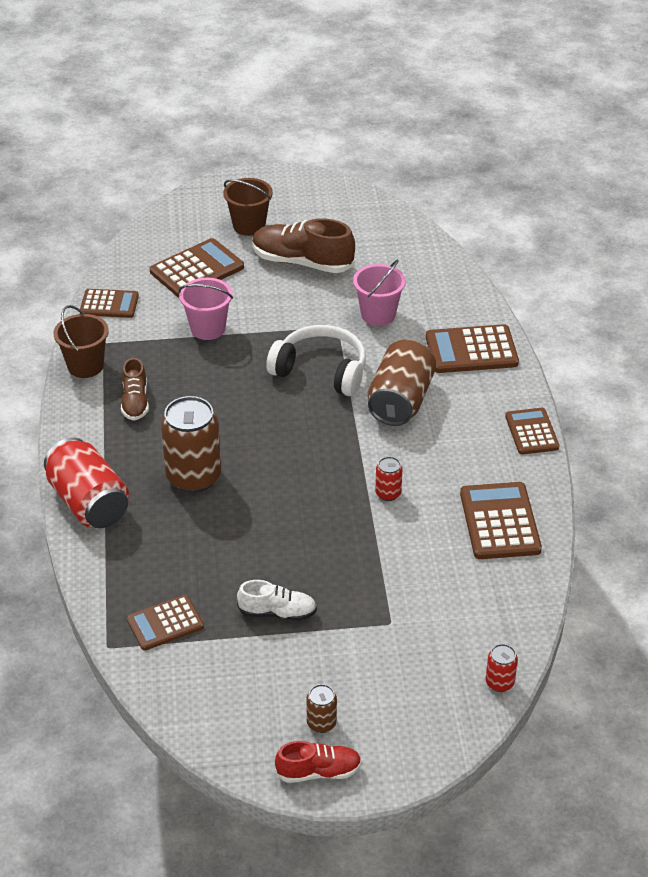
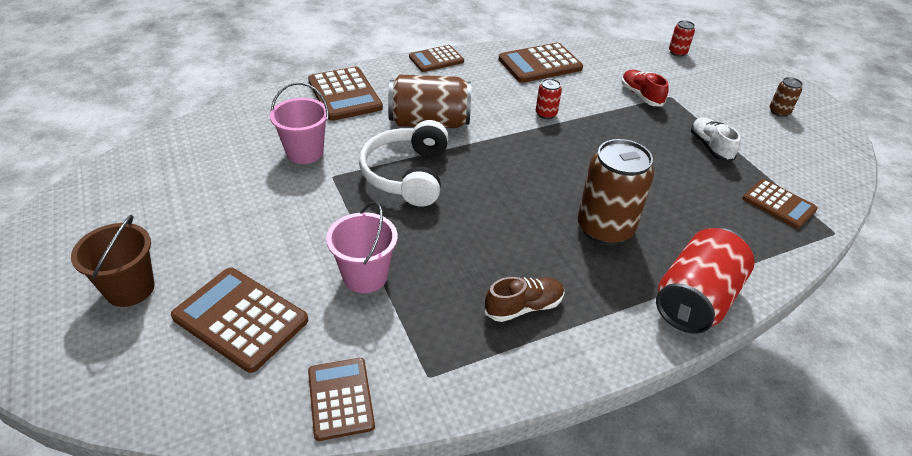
camera: 110 degrees left, 0 degrees up
(85, 366) = (482, 381): brown bucket -> none
(302, 262) = (215, 222): brown shoe -> none
(318, 771) = (814, 107): red shoe -> red shoe (641, 96)

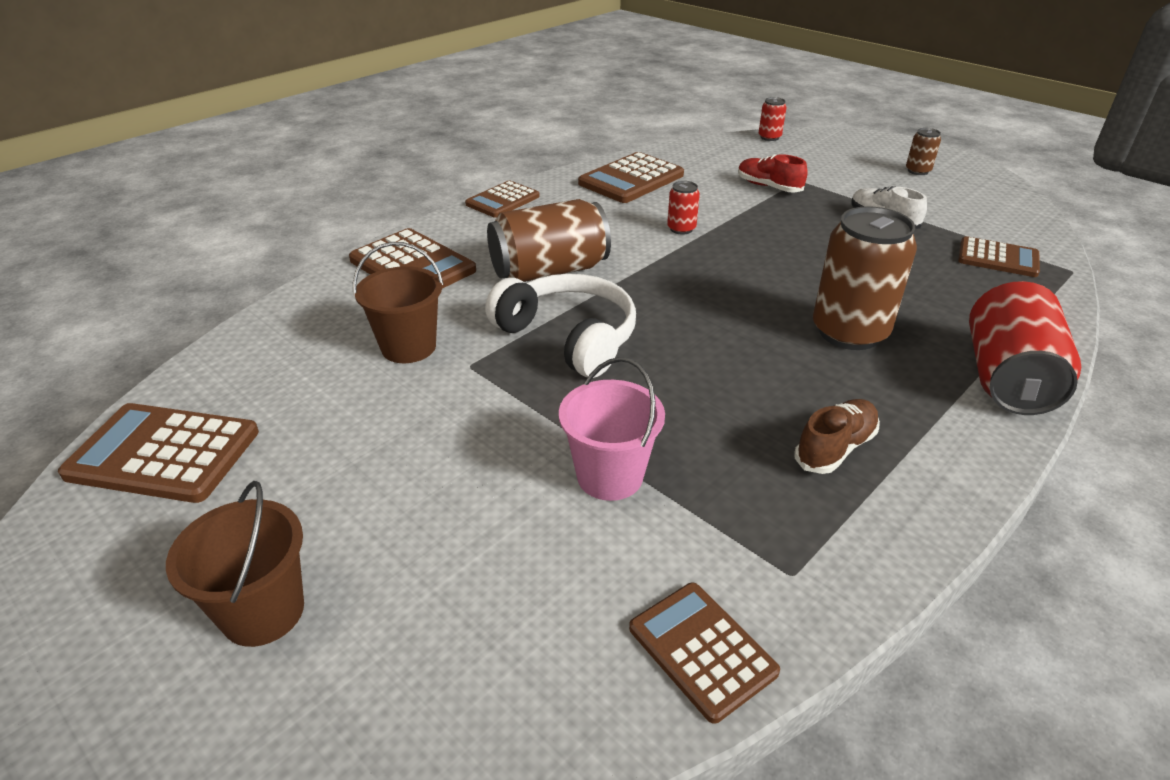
camera: 20 degrees left, 5 degrees down
(241, 319) = (474, 593): brown calculator -> brown calculator (164, 453)
(305, 152) = (408, 347): pink bucket -> brown bucket
(407, 175) = (568, 337): white headphones -> white headphones turned 150 degrees clockwise

